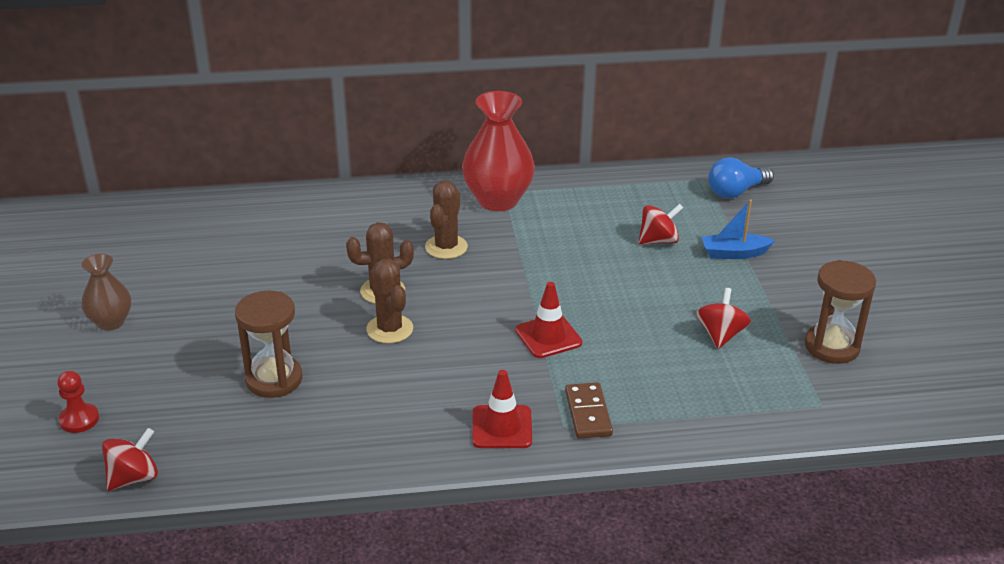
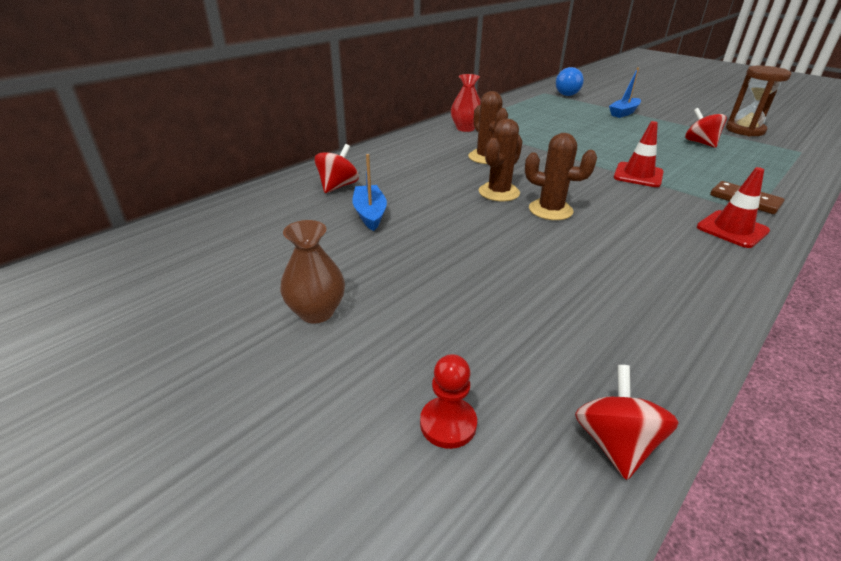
camera: 40 degrees left, 0 degrees up
(252, 262) = (370, 214): none -> blue boat
(274, 379) = (547, 279): brown hourglass -> none
(498, 200) = (465, 128): red vase -> red vase, size x0.58
(658, 241) = (582, 119): red spinning top -> red spinning top (338, 186)

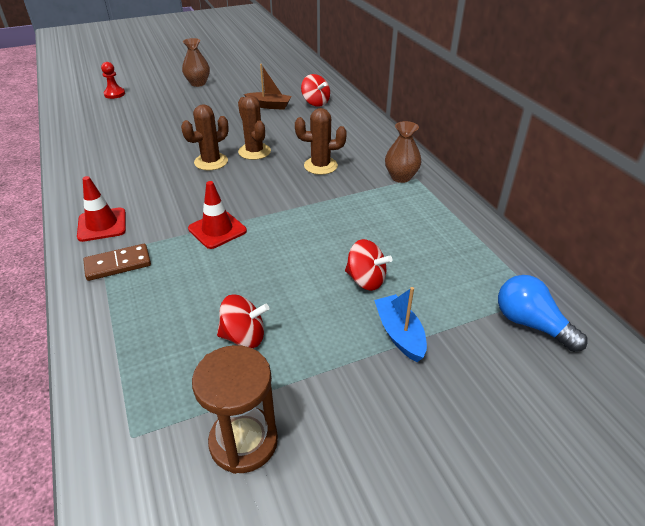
camera: 115 degrees right, 5 degrees up
(370, 214) = (269, 106): blue boat -> brown boat
(465, 128) = (401, 177): red vase -> brown vase
(615, 443) = (66, 116): red spinning top -> red spinning top (366, 280)

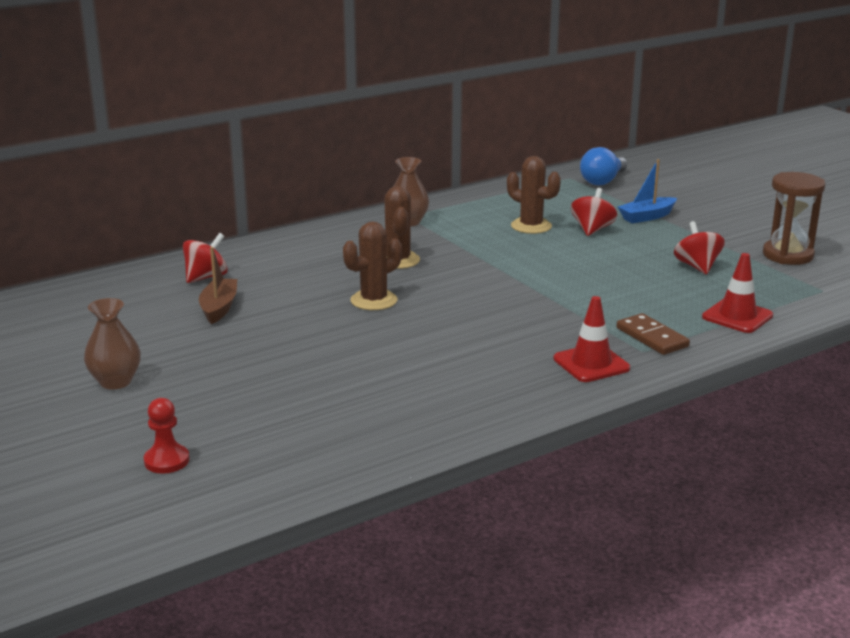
camera: 100 degrees left, 15 degrees down
(211, 162) = (411, 324): brown cactus -> brown cactus (531, 226)
(217, 230) = (559, 298): red traffic cone -> red traffic cone (737, 316)

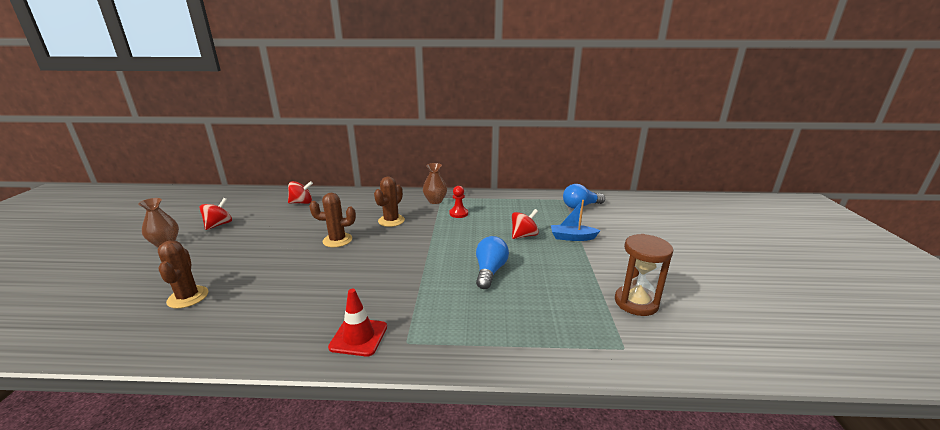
camera: 35 degrees right, 0 degrees up
(166, 461) = (81, 298): red pawn -> red pawn (458, 213)
(219, 308) = (274, 220): brown boat -> none
(531, 226) = (492, 222): brown cactus -> brown cactus (188, 297)
(617, 273) = (490, 271): none -> blue light bulb
(652, 337) = (430, 333): brown domino -> none
(697, 266) = (551, 286): red spinning top -> red spinning top (219, 225)
(737, 316) = (517, 342): red traffic cone -> none

